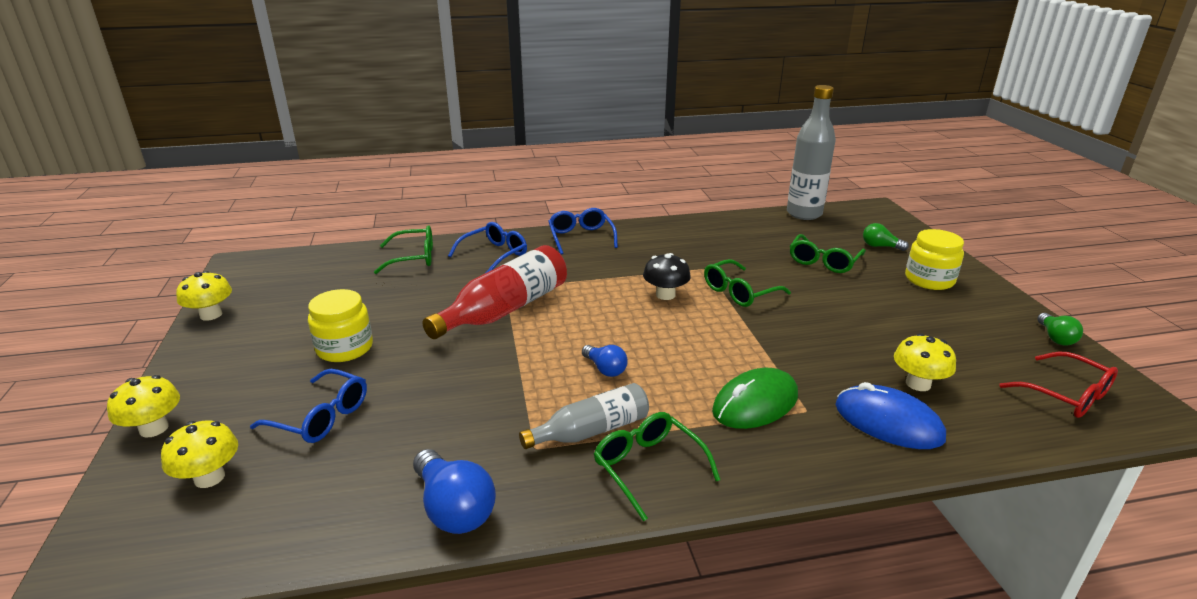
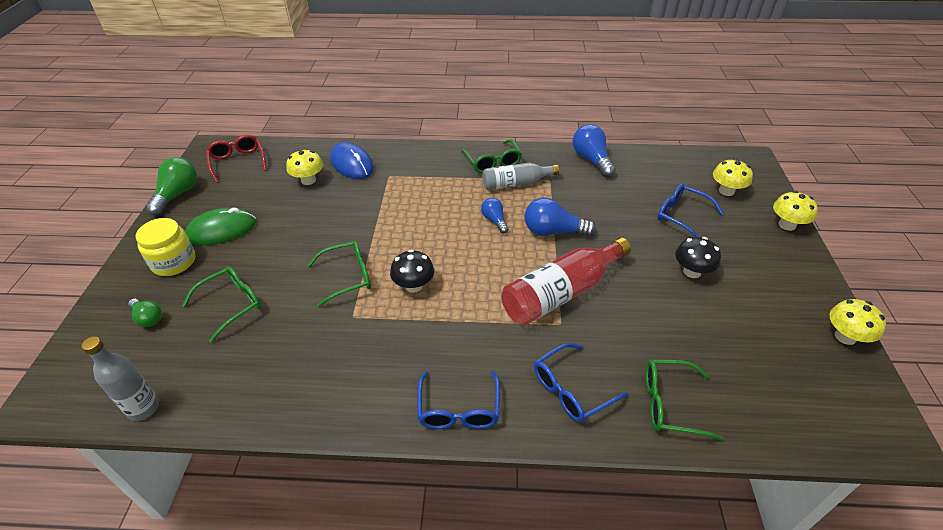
camera: 165 degrees left, 15 degrees up
(345, 348) = (692, 271): yellow jar -> black mushroom
(520, 367) = (553, 231): none -> blue light bulb
(755, 403) = (414, 184): green mouse -> green mouse (221, 230)
(804, 214) = (144, 408): grey bottle -> grey bottle, size x0.63
(1055, 338) = (177, 195): green light bulb -> green light bulb, size x1.68

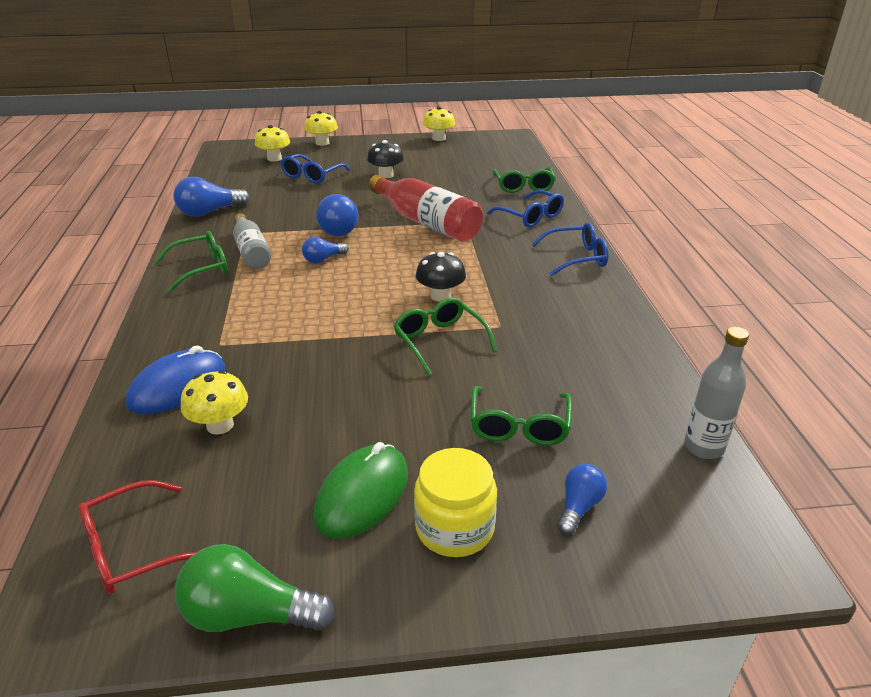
camera: 100 degrees left, 10 degrees down
(148, 318) = (579, 507): green light bulb -> blue light bulb
(221, 230) = (362, 494): green mouse -> green mouse turned 60 degrees clockwise
(232, 304) = (519, 426): green glasses -> green glasses turned 120 degrees counterclockwise

